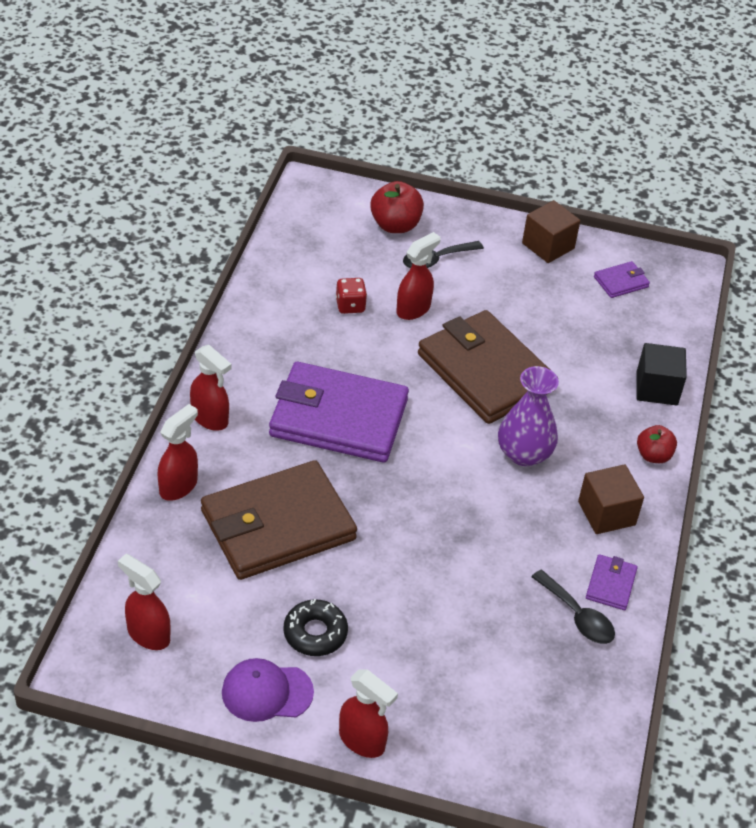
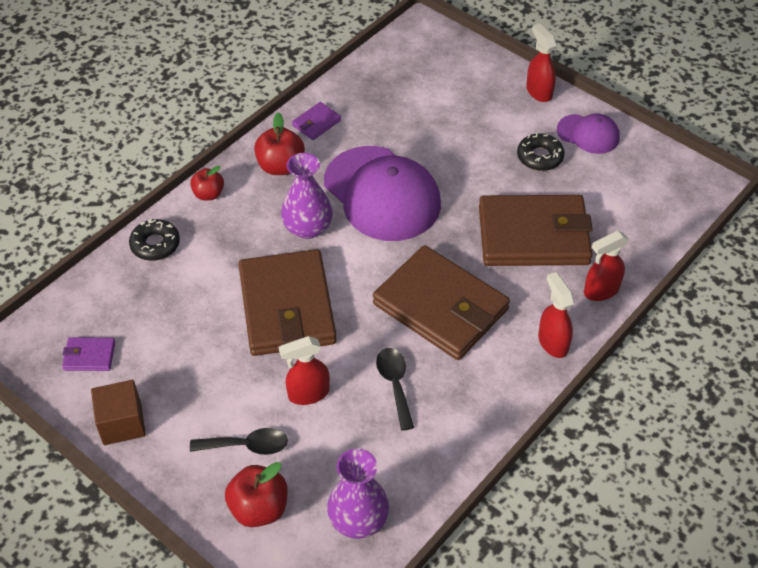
camera: 150 degrees left, 5 degrees up
(148, 634) = (658, 192): red spray bottle -> none
(313, 239) = (358, 519): none -> purple vase
(338, 418) = (440, 306): purple wallet -> brown wallet
(350, 306) = (367, 419): red dice -> none
(473, 518) = (382, 194): none -> purple cap
(577, 616) = (354, 113): black spoon -> black spoon (395, 384)
(606, 513) = (280, 166): brown cube -> red apple
(657, 388) = (155, 244): black cube -> black donut

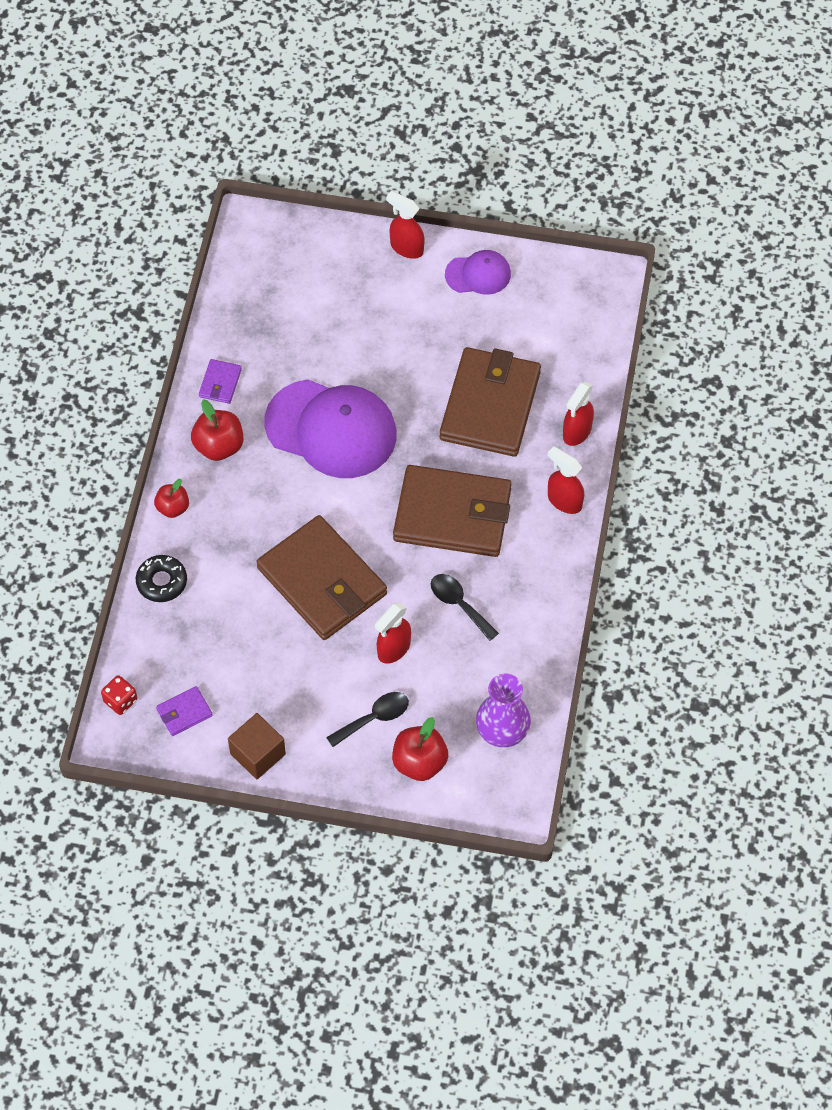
camera: 30 degrees left, 10 degrees up
(47, 320) = (120, 701): none -> red dice
(308, 228) = (287, 496): purple vase -> none
(533, 235) = (490, 405): brown wallet -> brown wallet turned 45 degrees counterclockwise
(540, 157) = (449, 320): black donut -> none

